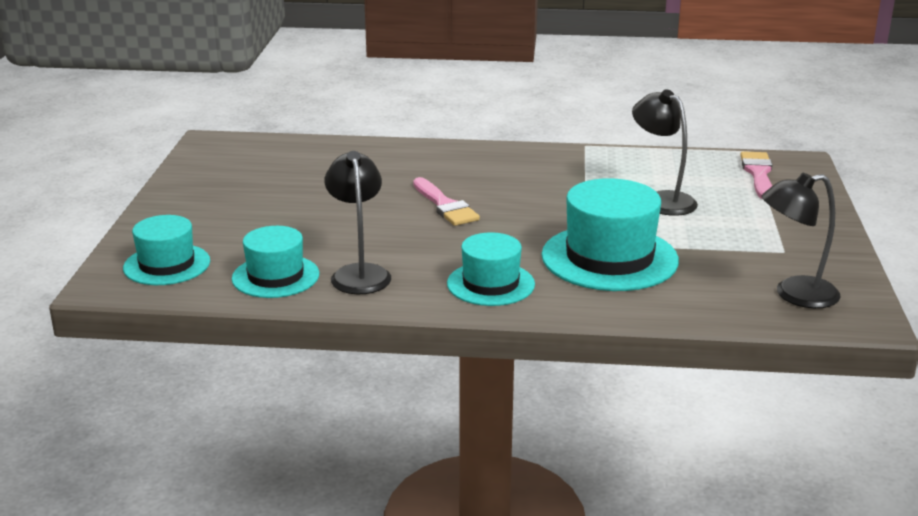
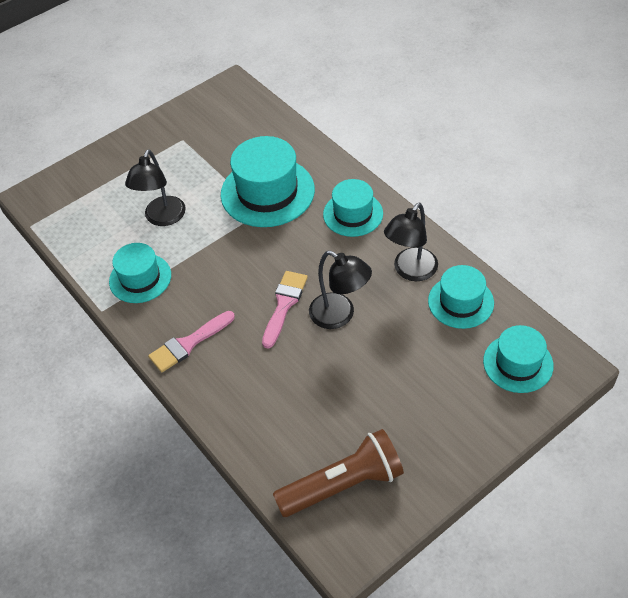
camera: 130 degrees left, 25 degrees up
(249, 159) = (343, 484): none -> brown flashlight
(595, 167) = (140, 278): none -> turquoise hat
(758, 174) = (72, 202): pink brush -> pink brush (188, 343)
(794, 294) = (230, 114): black lamp -> black lamp (340, 315)

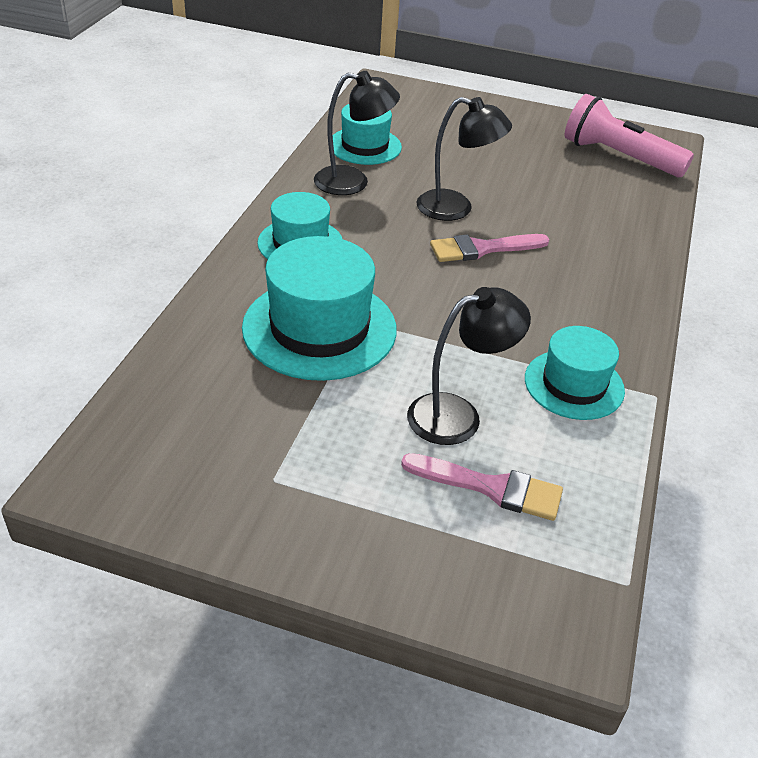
camera: 130 degrees left, 10 degrees down
(188, 343) = (607, 298): pink brush -> pink brush (491, 487)
(340, 315) = (456, 208): black lamp -> black lamp turned 105 degrees clockwise
(343, 484) = (619, 157): brown flashlight -> pink flashlight
(518, 363) = (405, 106): turquoise hat -> none

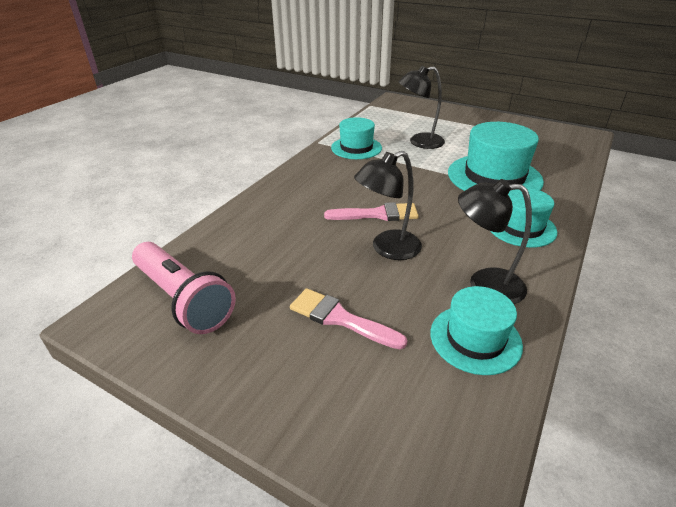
camera: 165 degrees left, 5 degrees down
(456, 208) = (387, 249): black lamp -> black lamp turned 60 degrees counterclockwise
(491, 487) = (411, 124): pink brush -> pink brush (340, 318)

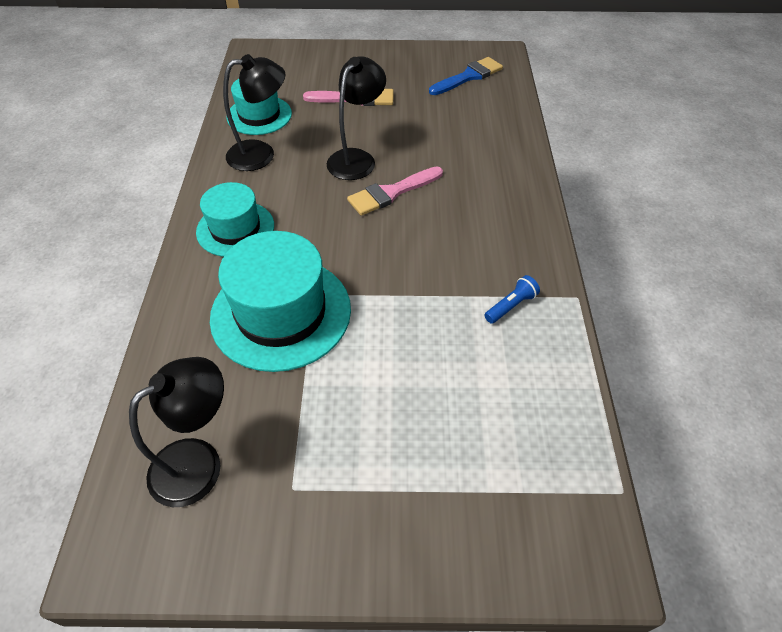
camera: 150 degrees right, 15 degrees up
(183, 299) = (468, 76): pink flashlight -> blue brush
(356, 148) = (511, 306): turquoise hat -> blue flashlight
(419, 142) = (429, 366): black lamp -> black lamp (199, 462)

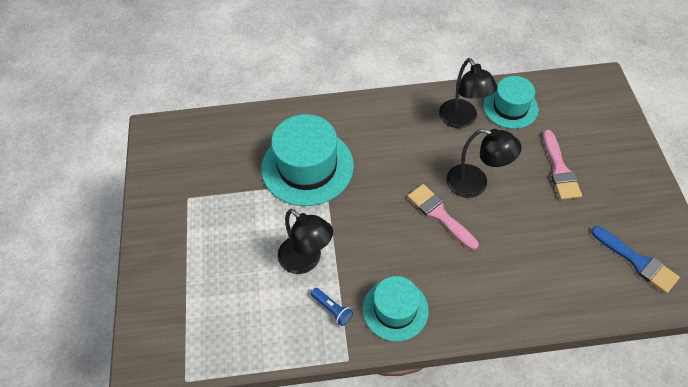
camera: 85 degrees right, 5 degrees up
(199, 462) = (202, 152): black lamp -> black lamp (306, 260)
(235, 229) = (378, 124): turquoise hat -> turquoise hat (395, 309)

